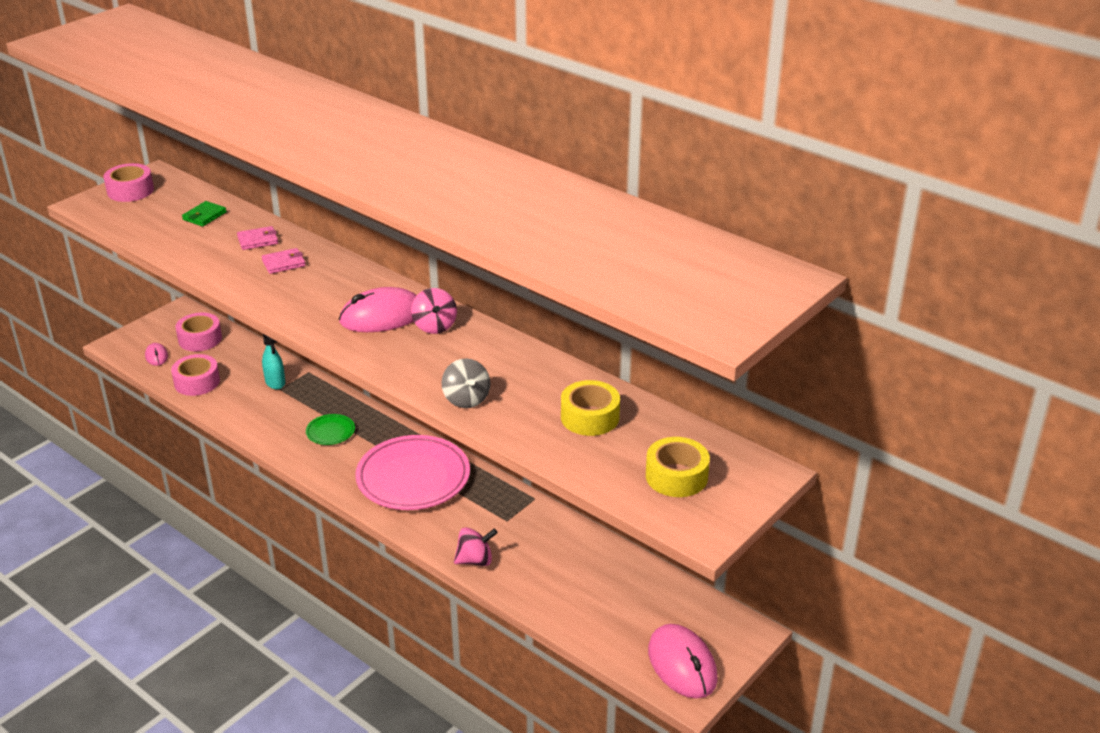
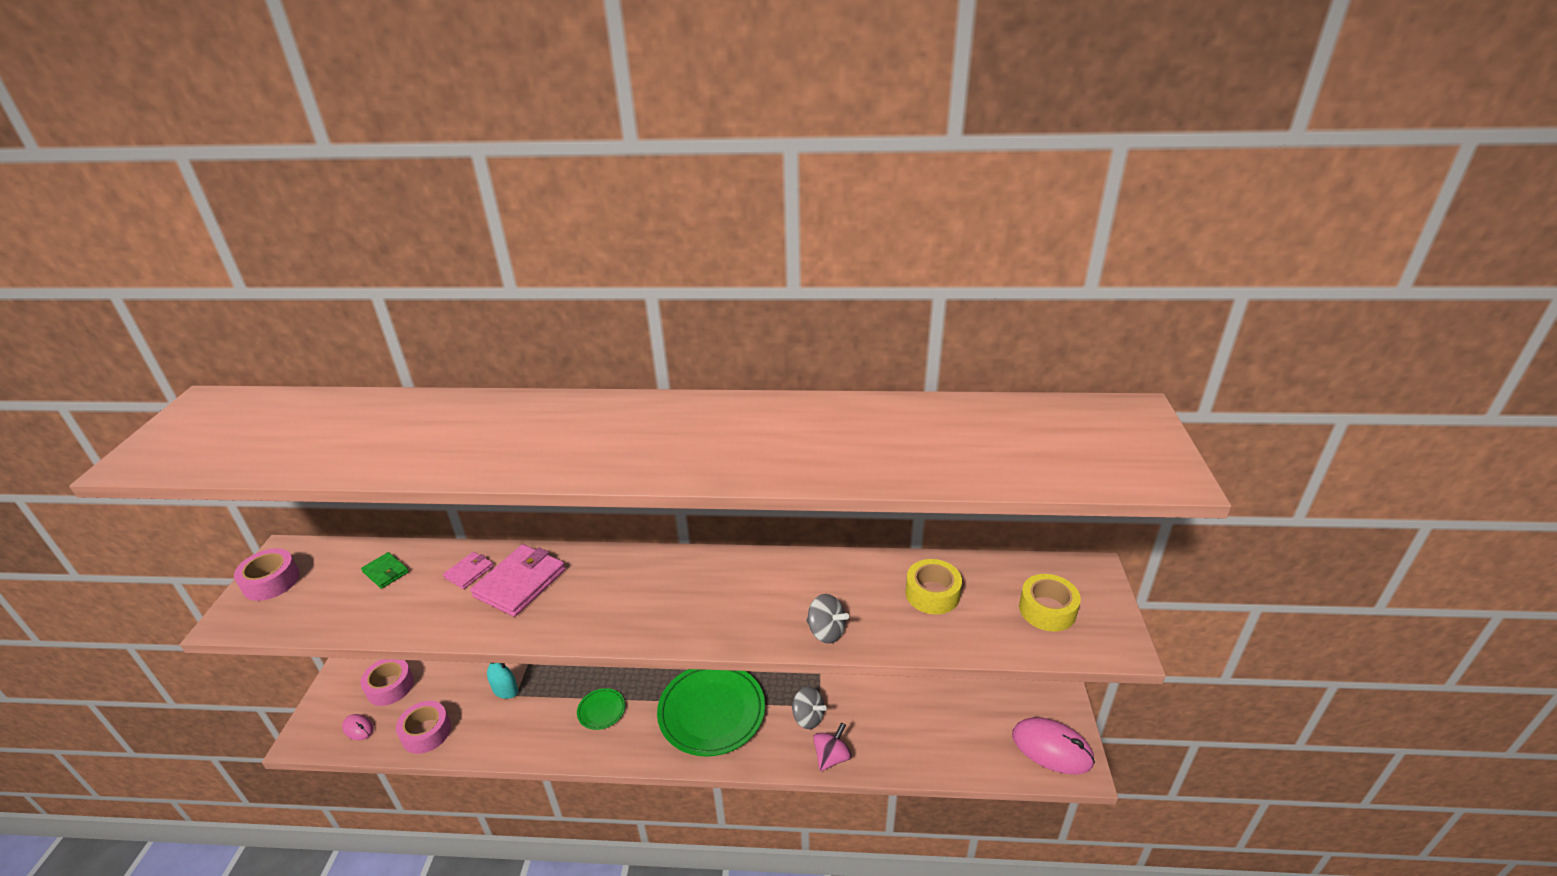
camera: 35 degrees left, 0 degrees up
(204, 216) = (386, 572): green wallet -> green wallet turned 45 degrees counterclockwise
(283, 263) = (520, 583): pink wallet -> pink wallet, size x1.88
(382, 316) = (668, 590): pink mouse -> none
(413, 478) = (711, 712): pink plate -> green plate
(434, 326) = (723, 576): pink spinning top -> none
(487, 523) = (808, 717): none -> grey spinning top

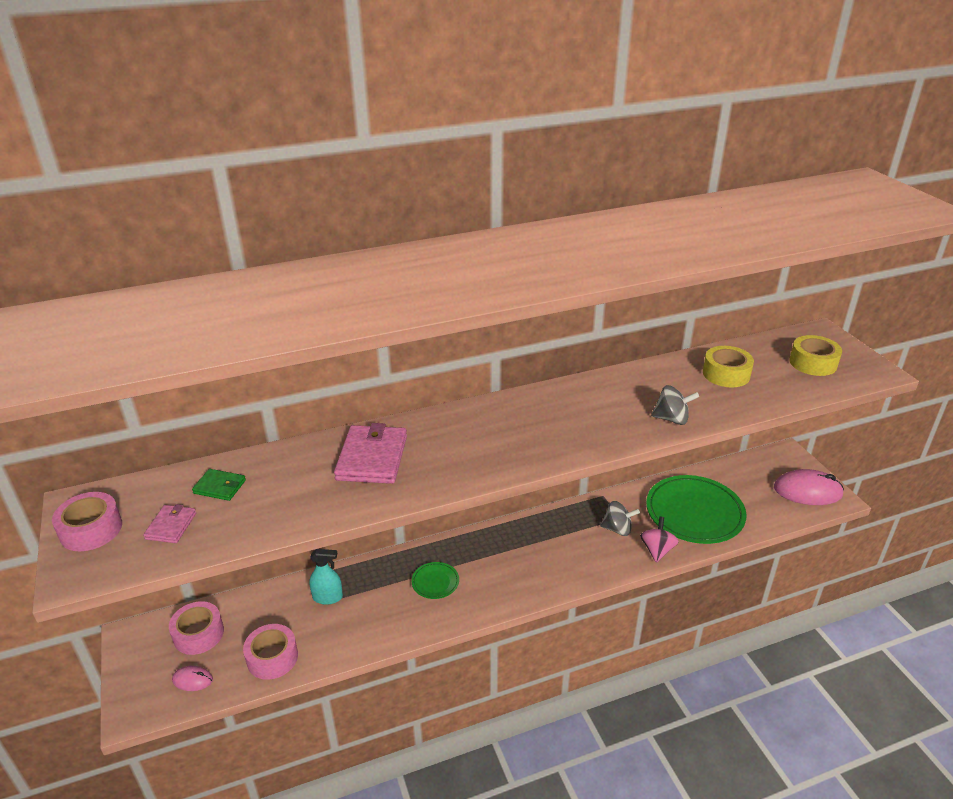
camera: 25 degrees left, 0 degrees up
(469, 572) = (311, 463): pink wallet -> pink wallet (171, 526)
(711, 712) = (535, 551): green plate -> green plate (694, 513)

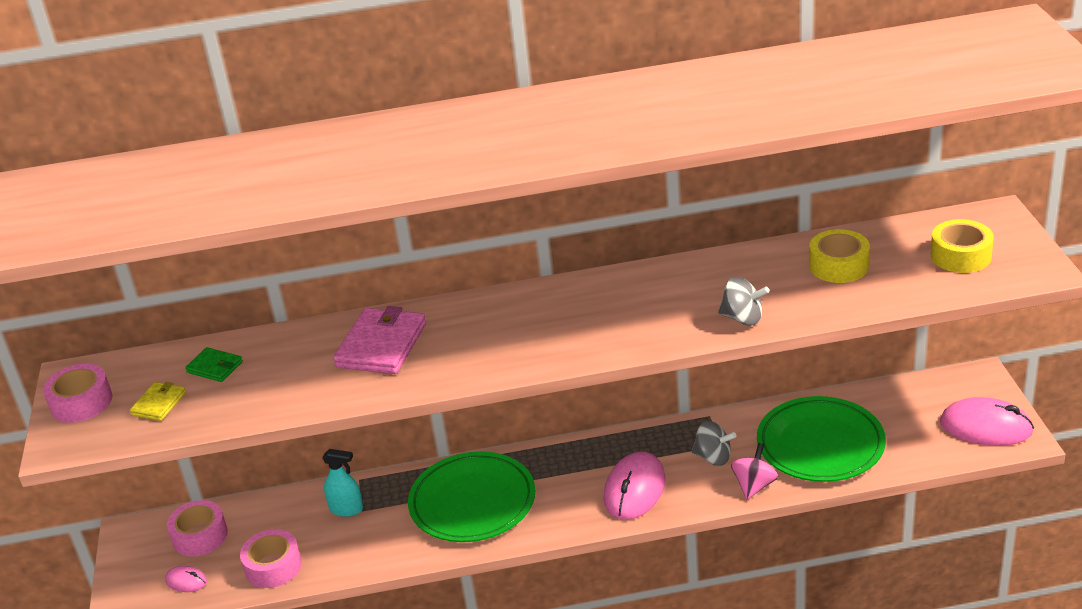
camera: 15 degrees right, 0 degrees up
(171, 526) = (159, 404): pink wallet -> yellow wallet
(435, 582) = (472, 502): green plate -> green plate, size x2.23
(565, 561) = (634, 489): none -> pink mouse

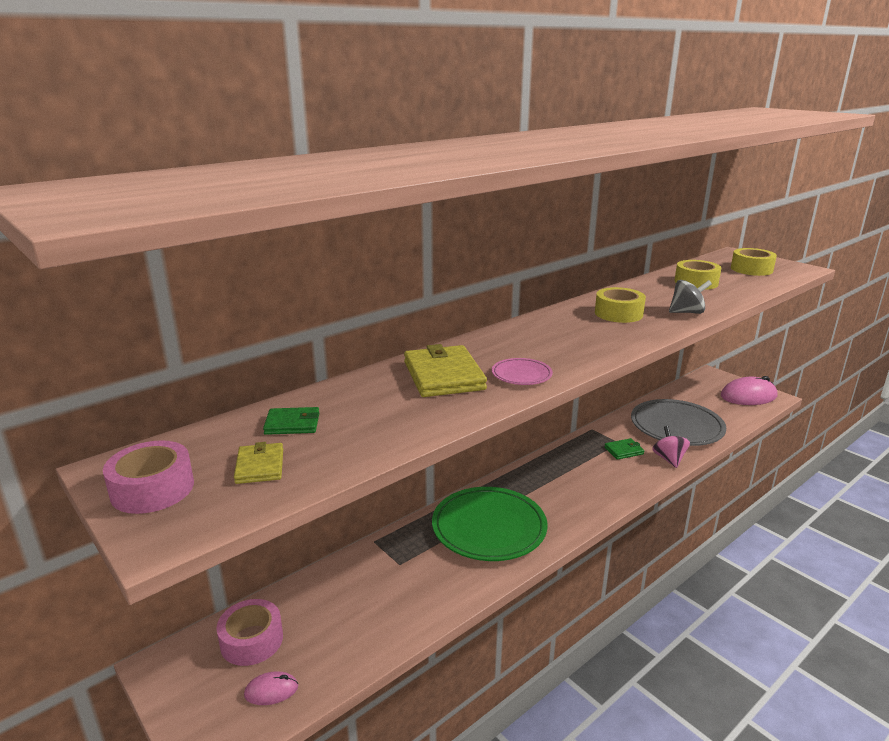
camera: 35 degrees left, 10 degrees down
(273, 566) = (357, 640): pink tape -> none
(346, 509) = (384, 567): turquoise spray bottle -> none
(381, 345) = (443, 376): pink wallet -> yellow wallet
(449, 364) = (521, 375): none -> pink plate
(634, 489) = (597, 484): pink mouse -> none
(661, 300) = (618, 313): none -> yellow tape
(713, 457) = (624, 451): grey spinning top -> green wallet
(820, 445) = (676, 427): green plate -> grey plate

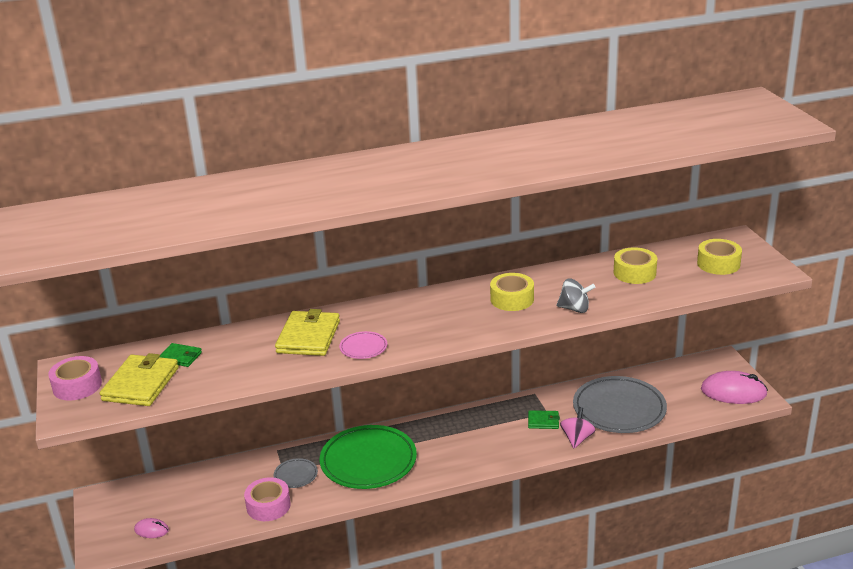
camera: 25 degrees right, 5 degrees up
(251, 640) = (157, 497): pink tape -> pink tape (268, 506)
(260, 466) = (141, 384): yellow wallet -> yellow wallet, size x1.88
(418, 564) = (296, 475): none -> grey plate

